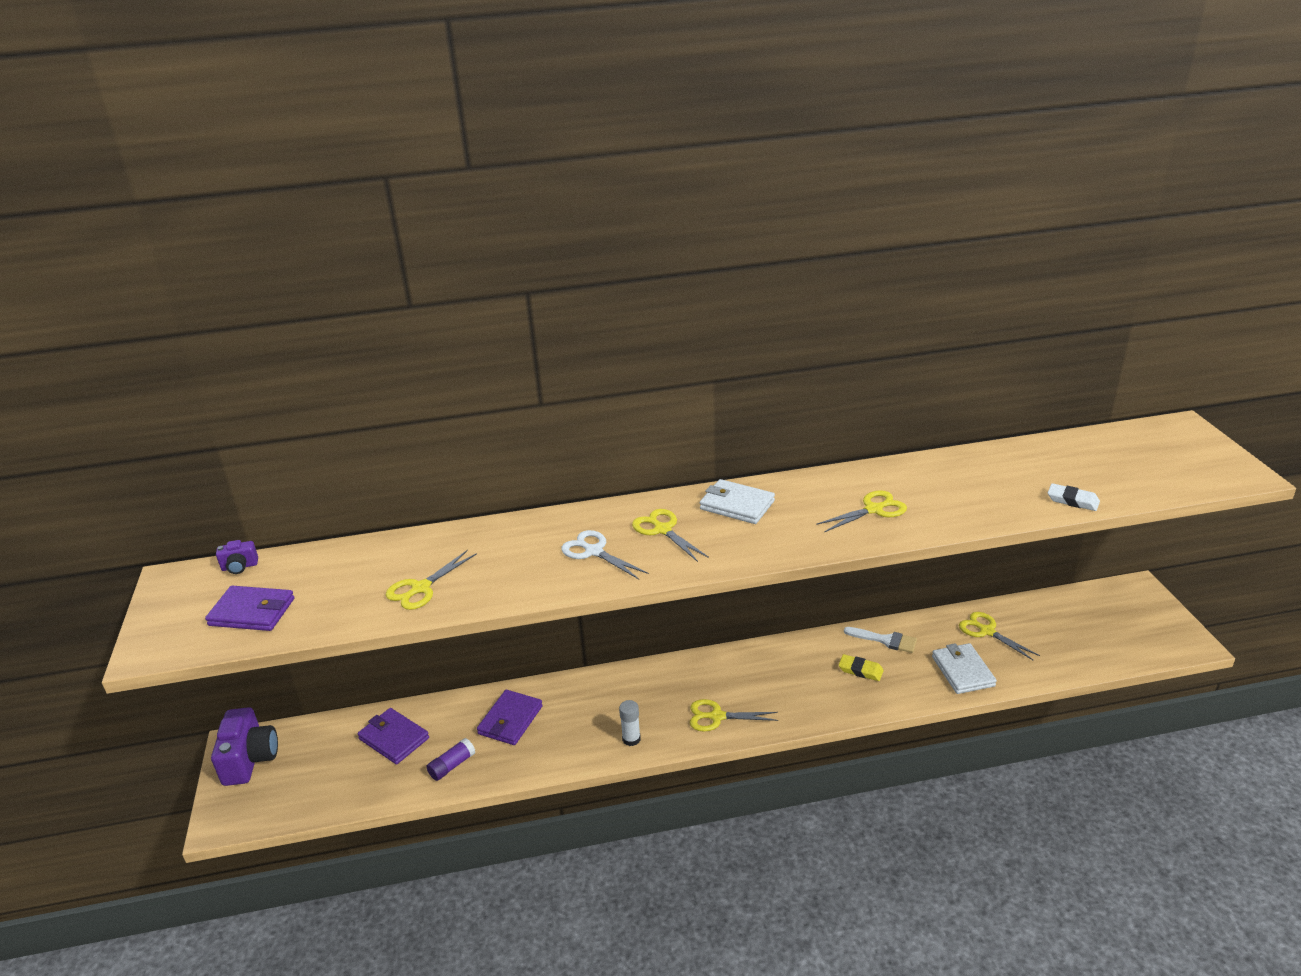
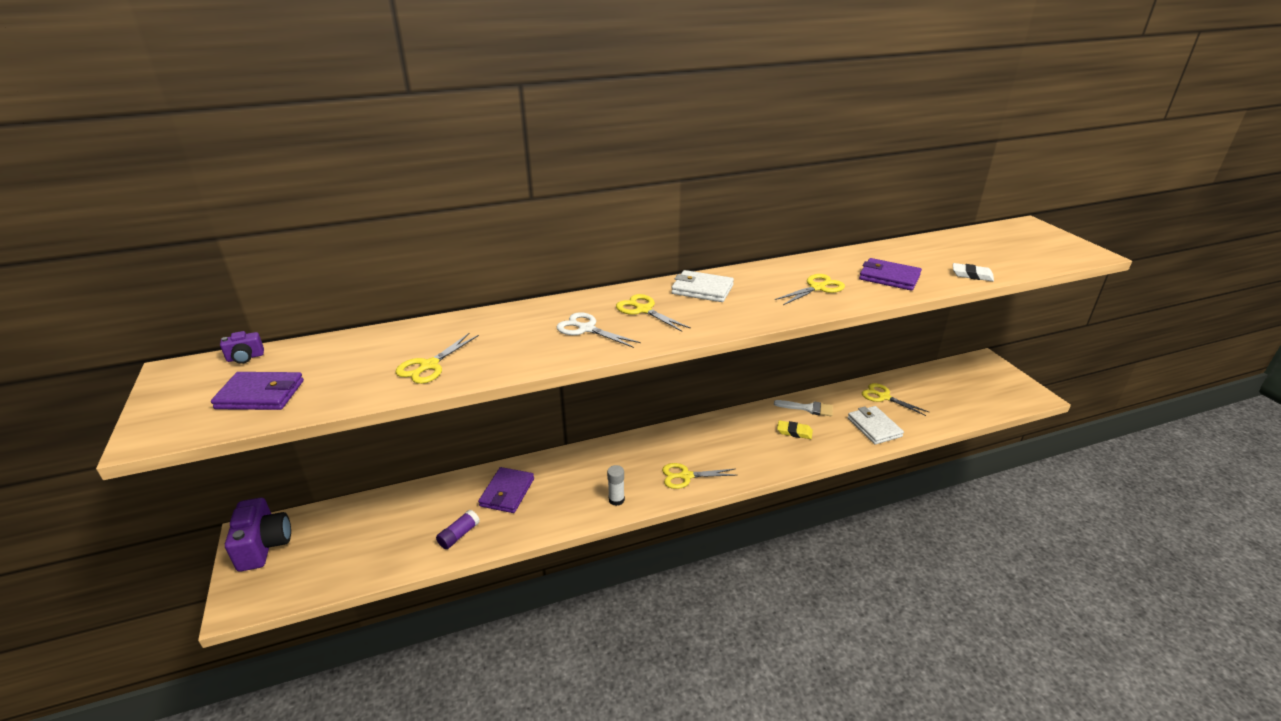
camera: 10 degrees left, 0 degrees up
(394, 738) = (402, 516): purple wallet -> purple wallet (889, 277)

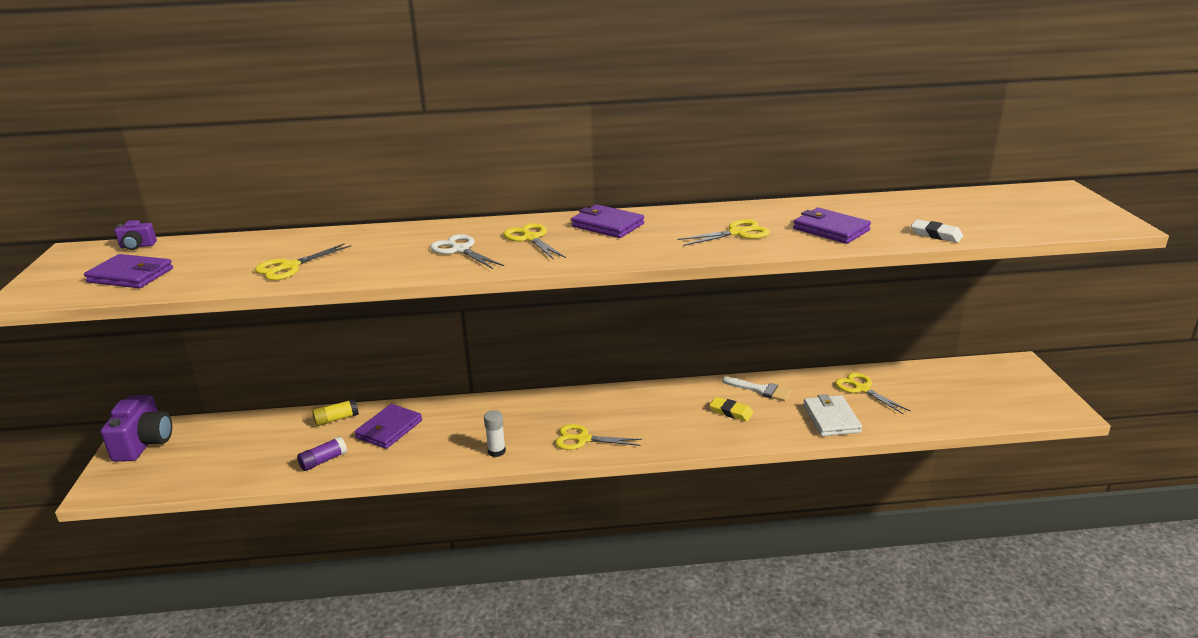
camera: 15 degrees right, 5 degrees down
(451, 489) = (336, 419): none -> yellow glue stick
(702, 289) = (607, 225): white wallet -> purple wallet

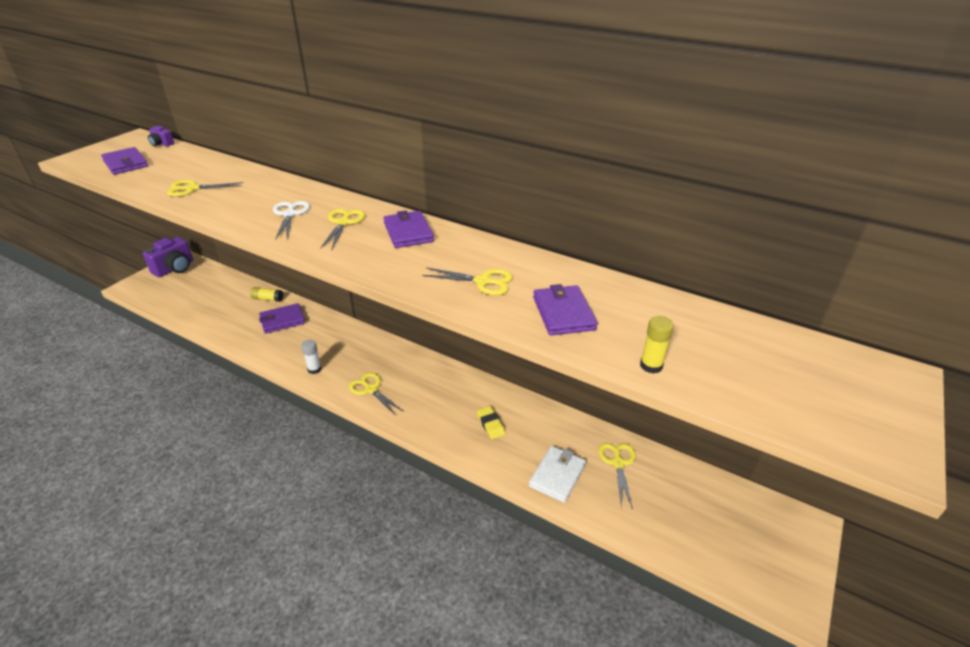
camera: 35 degrees right, 10 degrees up
(323, 461) = (229, 324): purple glue stick -> none
(761, 390) = (536, 418): white brush -> none
(936, 234) = (651, 366): white eraser -> yellow glue stick

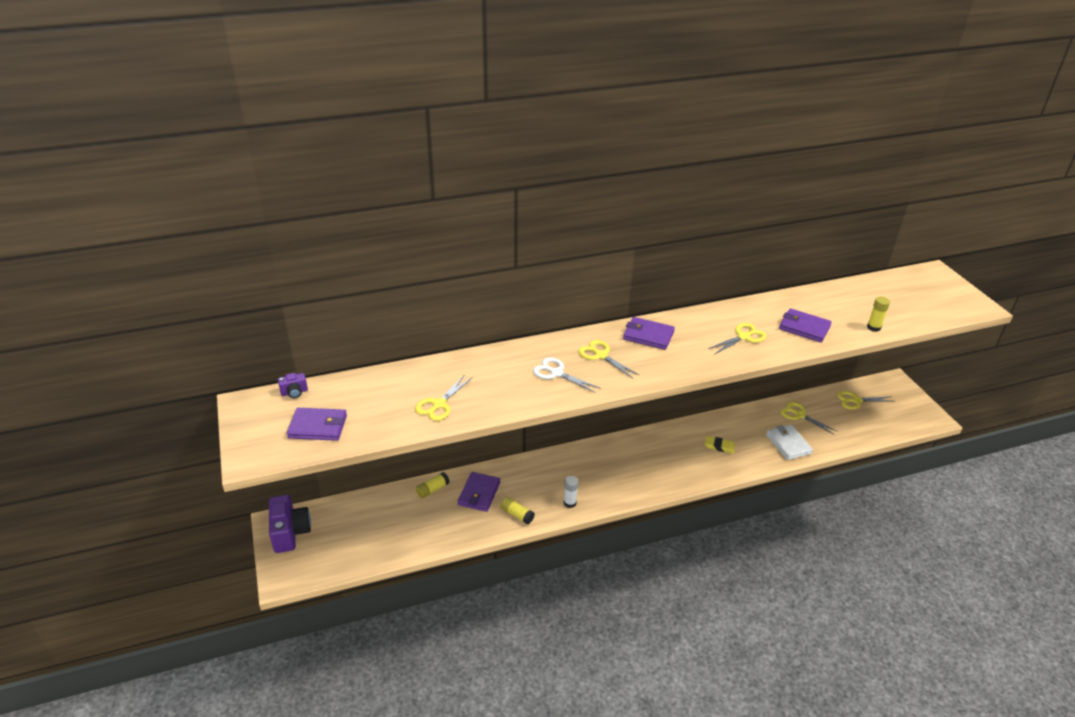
camera: 50 degrees left, 0 degrees up
(275, 349) = (517, 514): none -> yellow glue stick
(371, 389) = (627, 484): yellow scissors -> yellow scissors (856, 400)

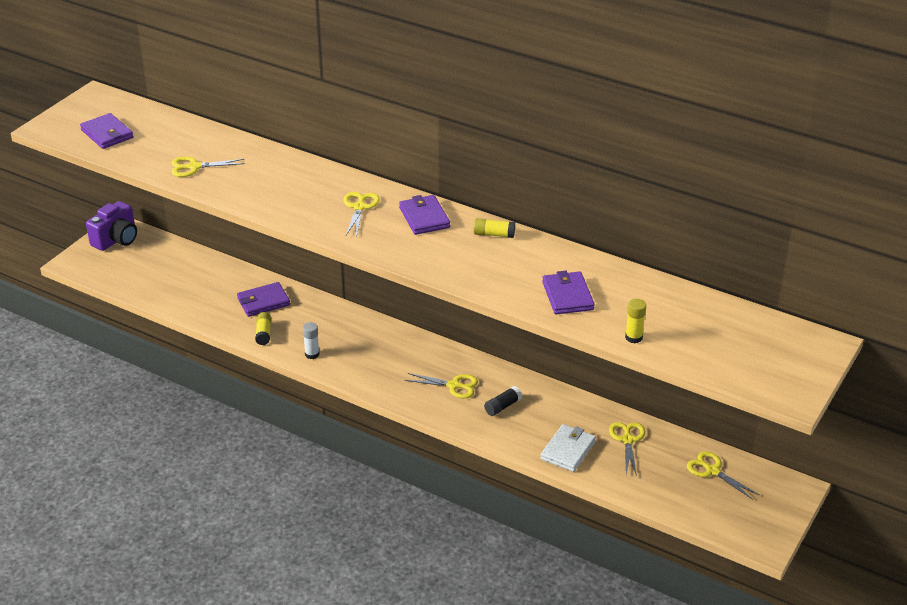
camera: 50 degrees right, 0 degrees up
(294, 392) = (131, 105): purple camera -> none
(432, 489) = (239, 277): yellow glue stick -> yellow glue stick (494, 234)
(556, 373) = (304, 198): white scissors -> none
(719, 446) = (502, 406): yellow eraser -> black glue stick
(743, 337) = (498, 267): yellow scissors -> yellow scissors (453, 385)

